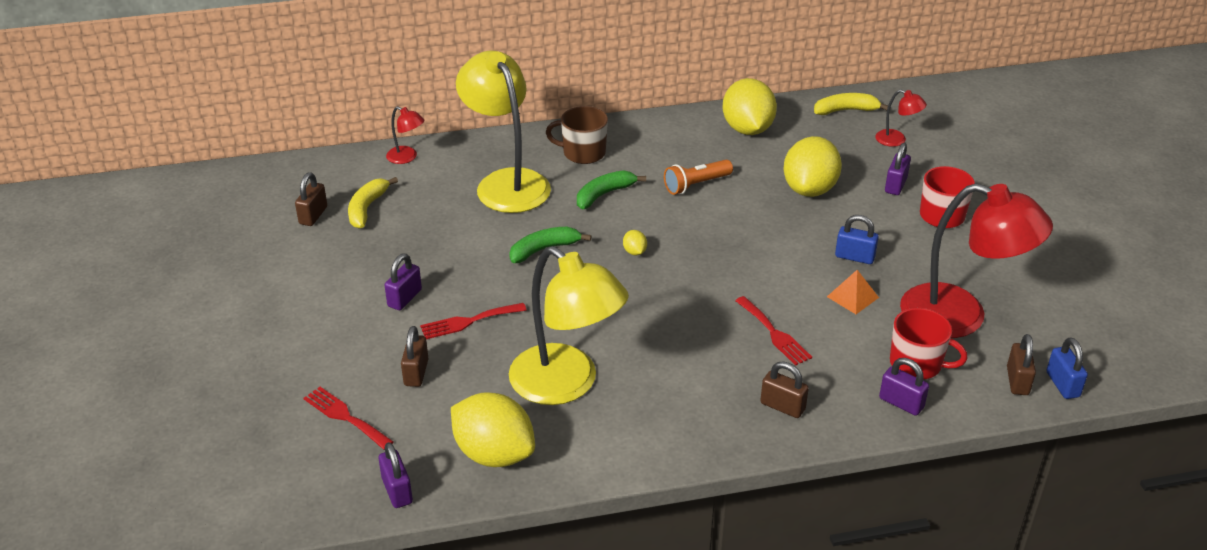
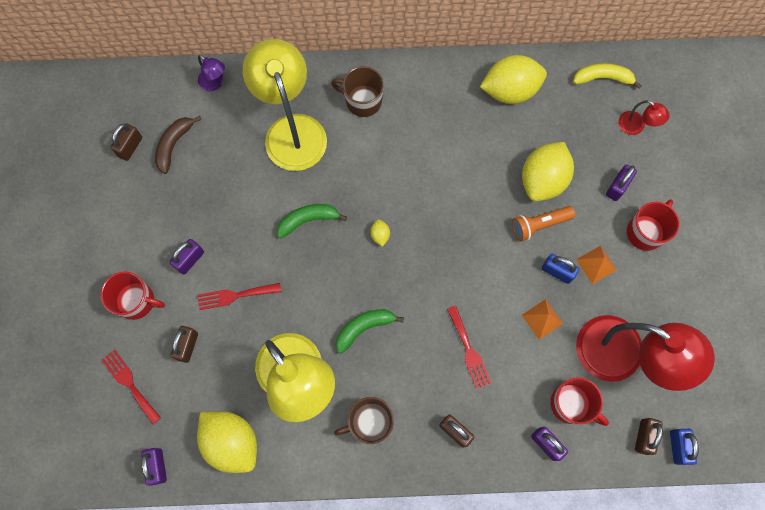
camera: 10 degrees right, 35 degrees up
(342, 341) = (136, 301): none -> red mug
(367, 208) = (174, 145): yellow banana -> brown banana
(407, 157) = (215, 83): red lamp -> purple lamp
(604, 194) = (369, 159): green banana -> green banana (364, 328)
(671, 412) = (369, 422): none -> brown mug
(696, 185) = (448, 159): orange flashlight -> orange flashlight (539, 225)
(747, 129) = (510, 91): yellow lemon -> yellow lemon turned 75 degrees clockwise
(897, 246) = (596, 264): none -> orange pyramid

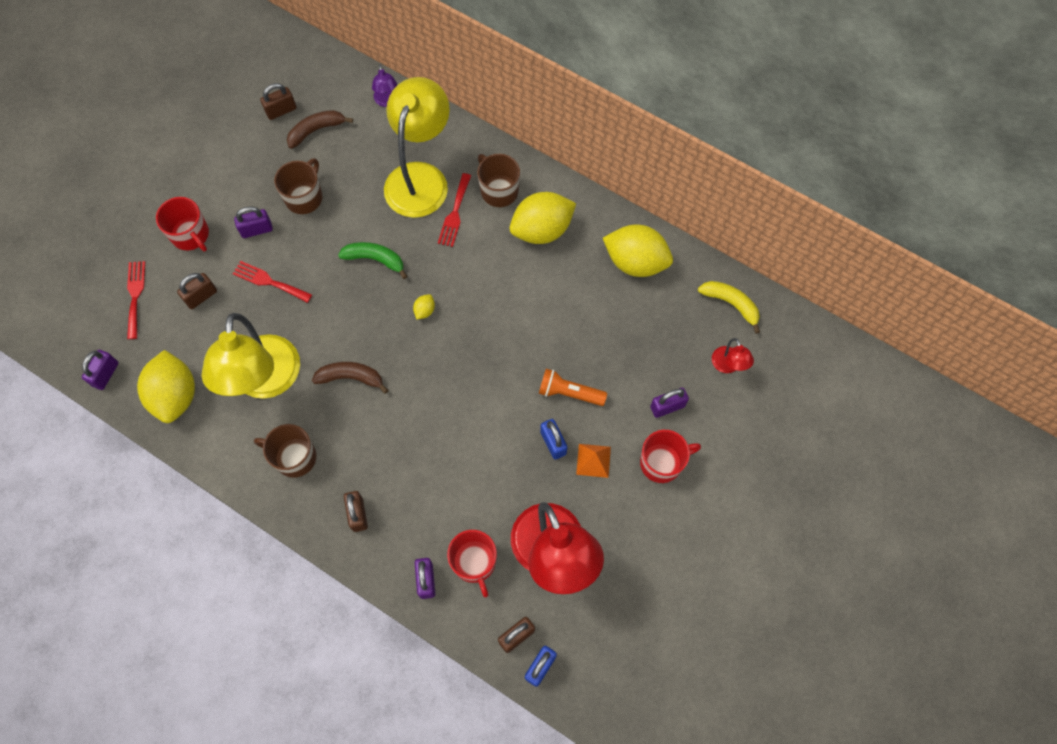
camera: 35 degrees right, 5 degrees down
(209, 207) = (304, 197): none -> brown mug
(364, 328) = (351, 377): green banana -> brown banana
(469, 350) = (423, 456): red fork -> red fork (455, 213)
(542, 180) = (603, 357): yellow lemon -> yellow lemon (542, 230)
(542, 319) = (507, 473): orange pyramid -> none

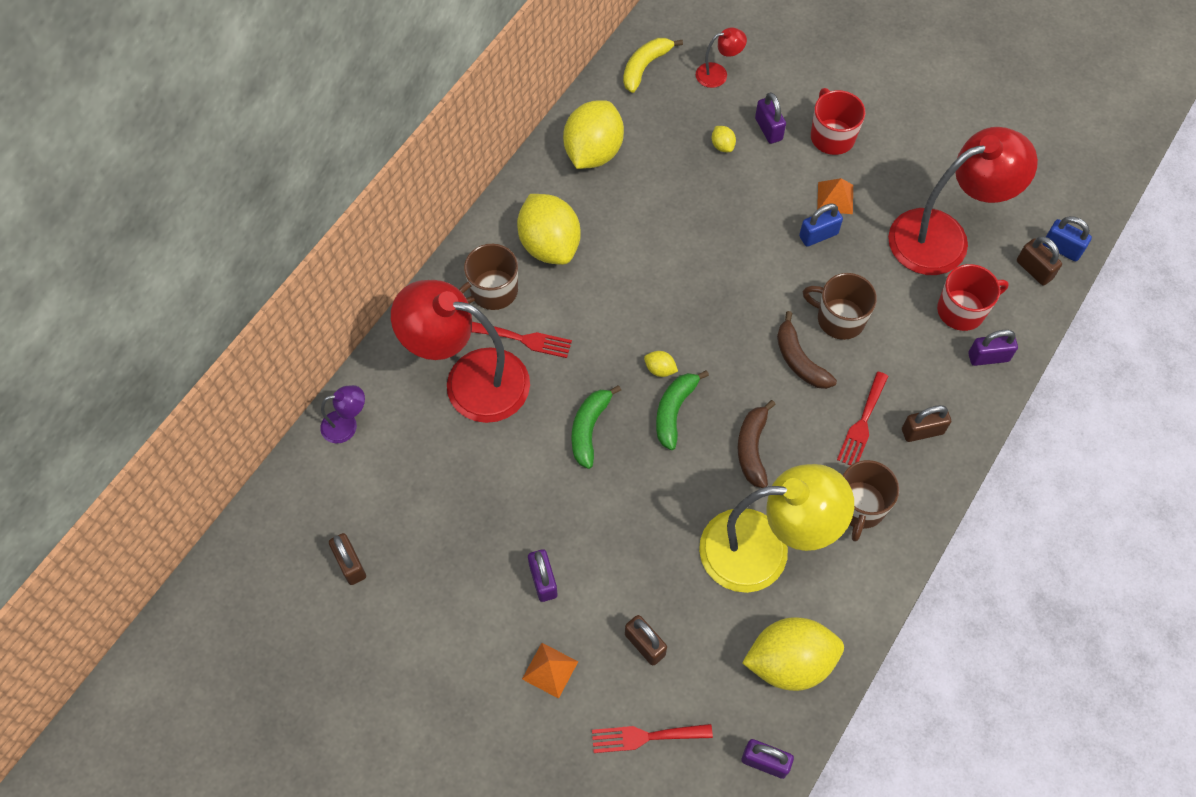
camera: 90 degrees left, 5 degrees down
(191, 235) = (550, 670): red mug -> orange pyramid
(269, 281) = (621, 557): red fork -> red fork (862, 423)
(304, 197) = (494, 522): brown mug -> brown mug (839, 318)
(316, 130) = (387, 514): brown banana -> brown banana (799, 360)
(387, 320) = (674, 411): none -> green banana
(420, 177) = (470, 380): yellow lamp -> red lamp
(569, 393) = (758, 219): orange flashlight -> none
(647, 366) = (722, 146): none -> yellow lemon

